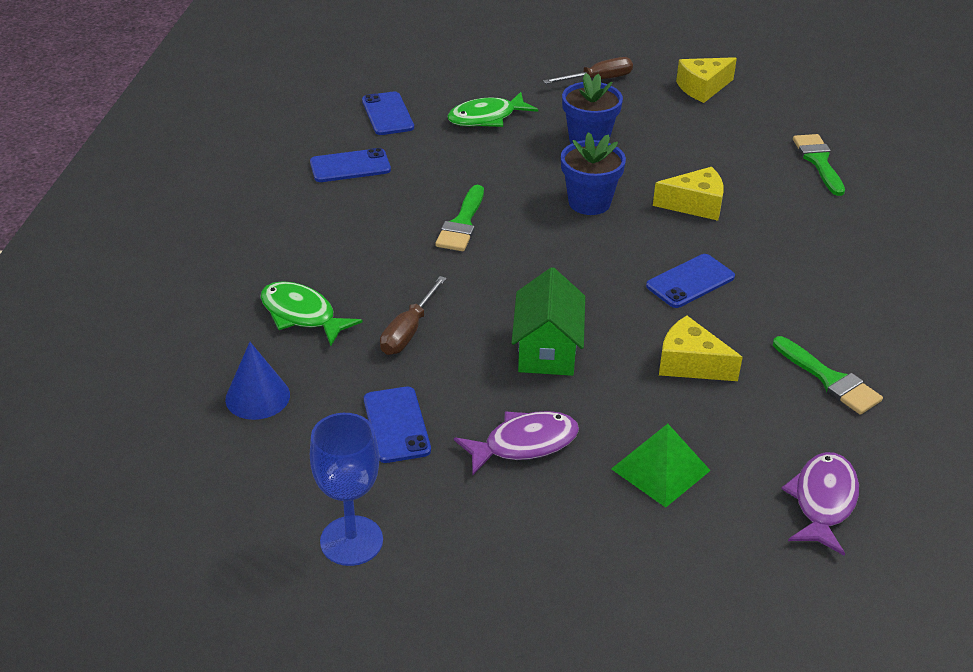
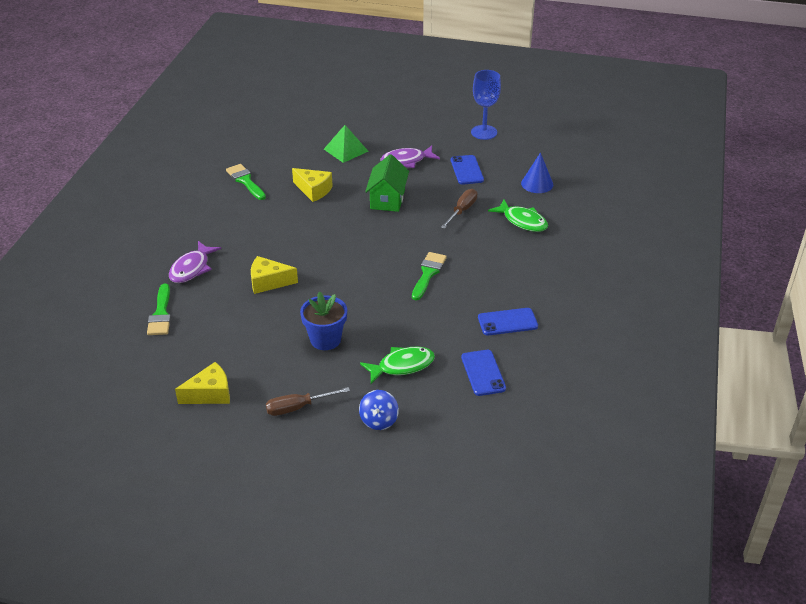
camera: 175 degrees left, 0 degrees up
(505, 72) = (379, 420): none -> blue spinning top
(589, 202) = (340, 286): blue flower pot -> none
(690, 281) = (295, 232): blue phone -> none
(823, 501) = (279, 137): purple fish -> purple fish (192, 268)

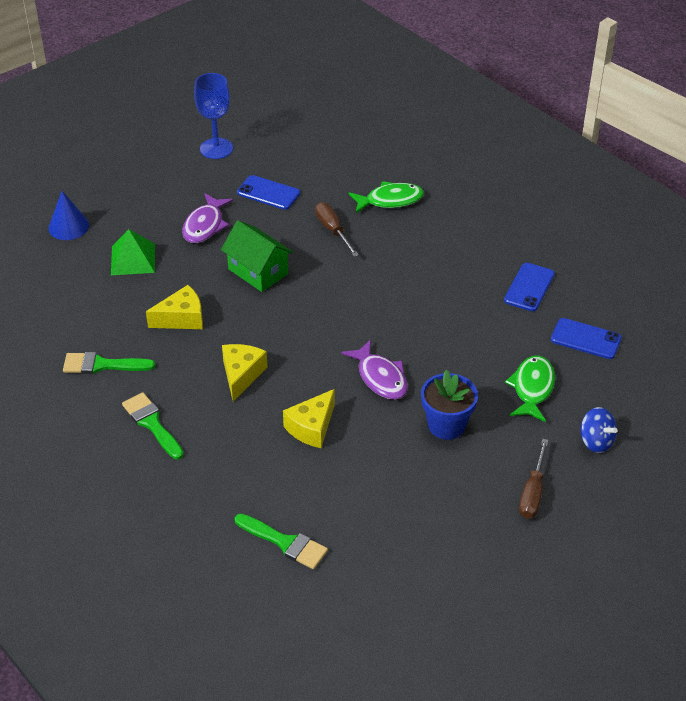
camera: 55 degrees left, 5 degrees up
(192, 268) = (225, 481): purple fish -> purple fish (380, 377)
(210, 394) = (457, 554): yellow cheese -> yellow cheese (241, 375)
(428, 274) = (410, 303): green brush -> green brush (152, 424)
(537, 184) = (341, 160): blue cone -> blue cone (68, 226)

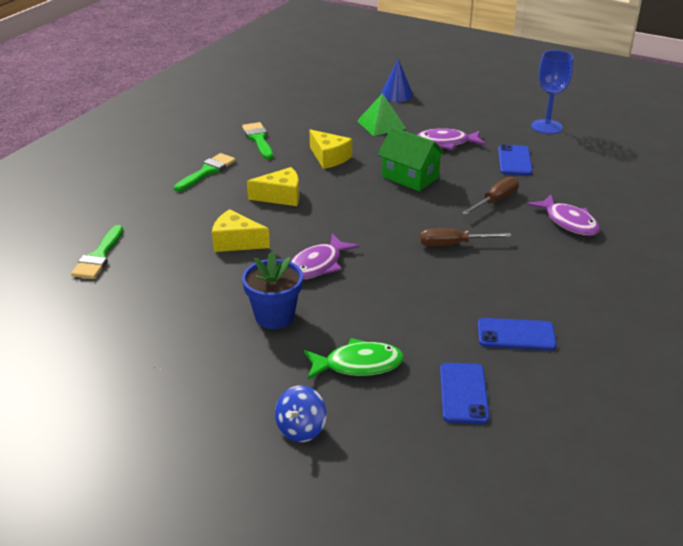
camera: 70 degrees right, 10 degrees down
(258, 271) = (410, 177): green house -> green house turned 75 degrees counterclockwise
(390, 200) = (568, 222): green fish -> purple fish
(532, 492) = (204, 392): brown screwdriver -> brown screwdriver (453, 244)

